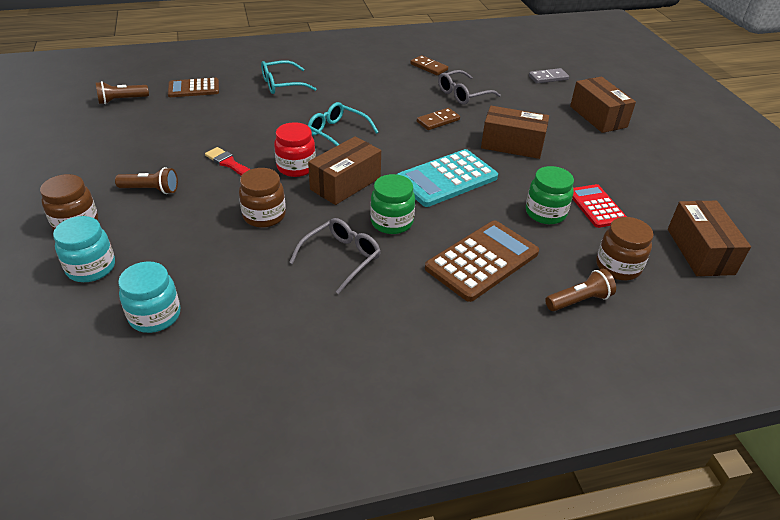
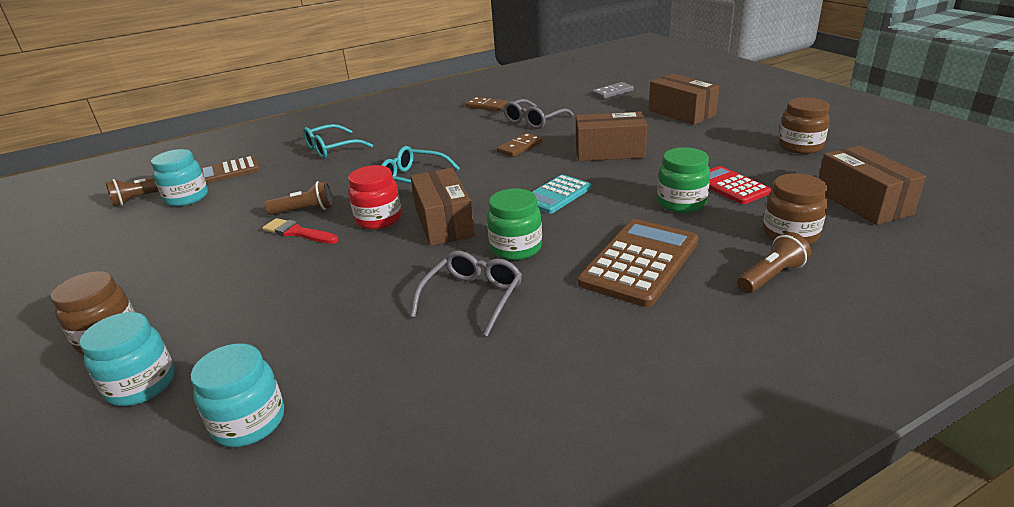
camera: 10 degrees left, 10 degrees down
(151, 190) = (203, 279): brown flashlight -> brown flashlight (304, 211)
(155, 108) = (187, 198): none -> turquoise jar
(264, 216) = (359, 275): brown jar -> brown jar (800, 147)
(345, 183) = (444, 223): brown box -> brown box turned 45 degrees counterclockwise
(446, 179) = (556, 195): turquoise calculator -> turquoise calculator, size x0.63

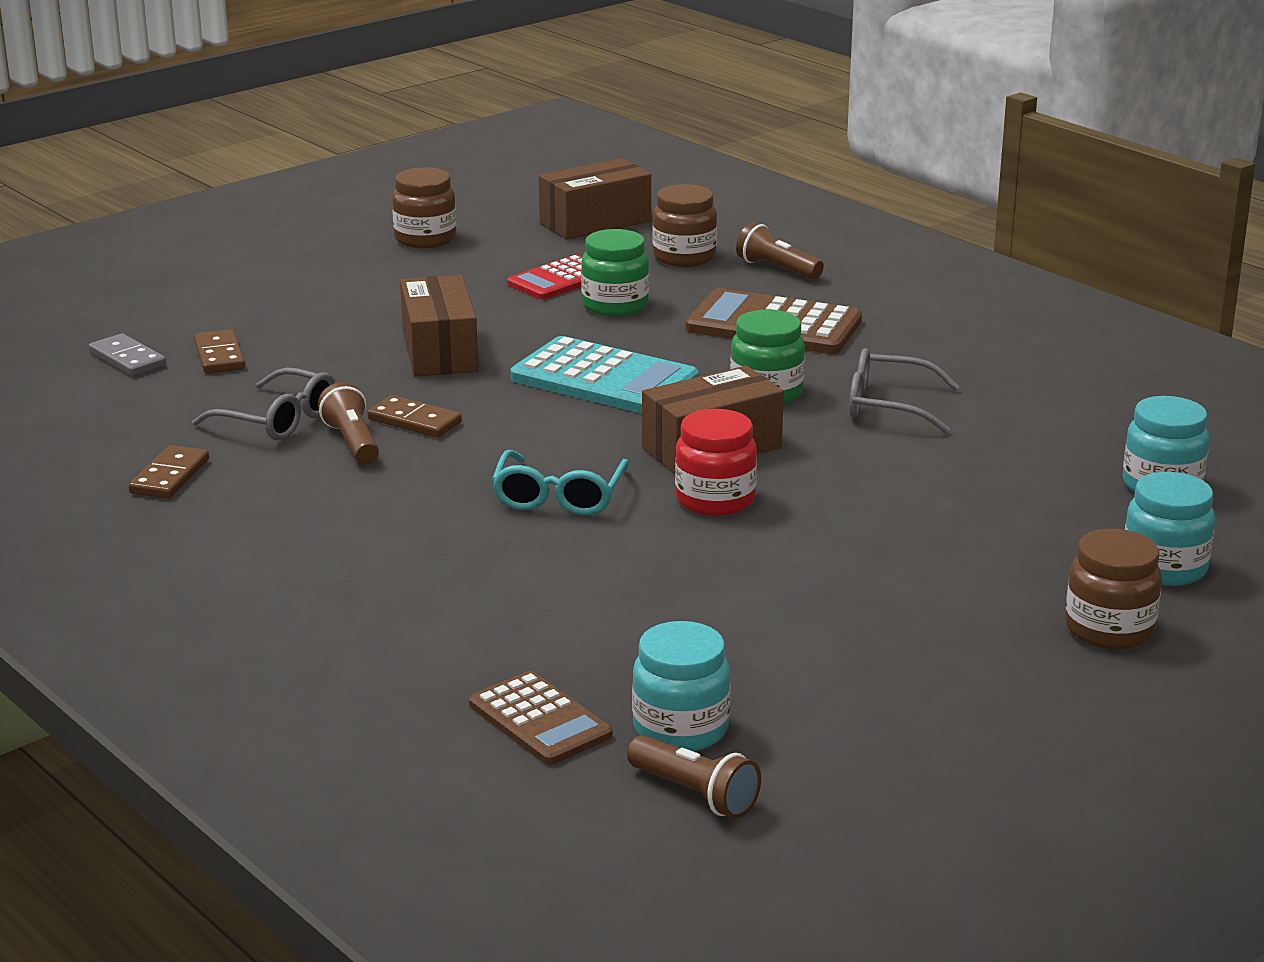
camera: 105 degrees left, 5 degrees down
(298, 232) = (779, 560): red brush -> none
(304, 211) = (703, 574): brown flashlight -> brown flashlight (352, 442)
(331, 149) = (412, 616): turquoise glasses -> none
(556, 195) = (604, 379): turquoise calculator -> turquoise calculator, size x1.59
(613, 107) = (219, 356): none -> brown domino
(681, 113) = (266, 304): brown box -> none

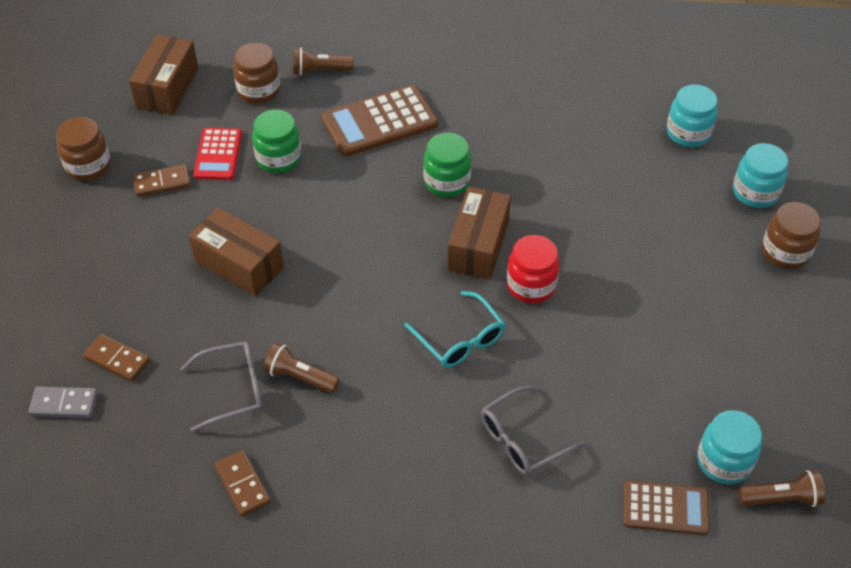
camera: 45 degrees left, 25 degrees up
(414, 421) = (308, 334): brown domino -> brown domino (162, 183)
(604, 379) = (356, 227): turquoise calculator -> none
(887, 405) = (511, 153): grey glasses -> grey glasses (522, 440)

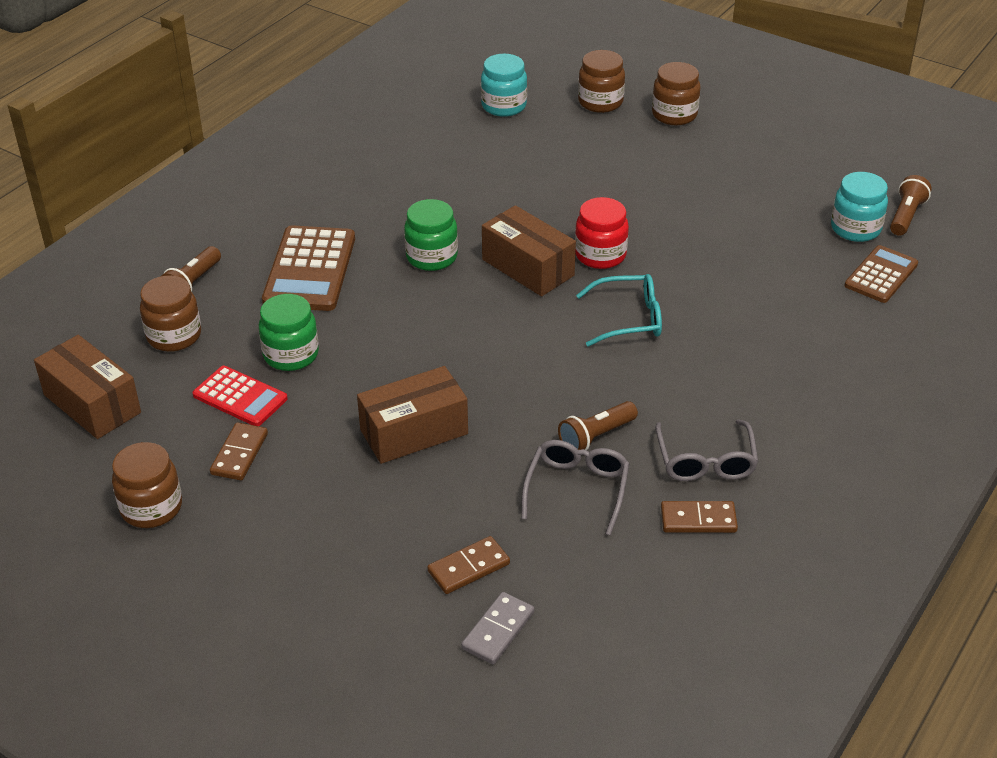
camera: 60 degrees left, 10 degrees down
(522, 440) = (764, 324): grey glasses -> grey glasses (706, 462)
(755, 192) = (600, 102): turquoise jar -> brown jar

